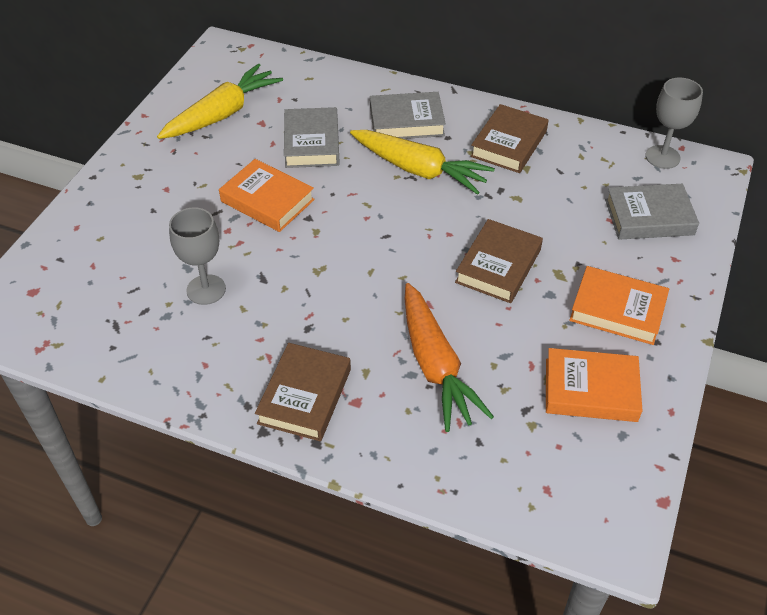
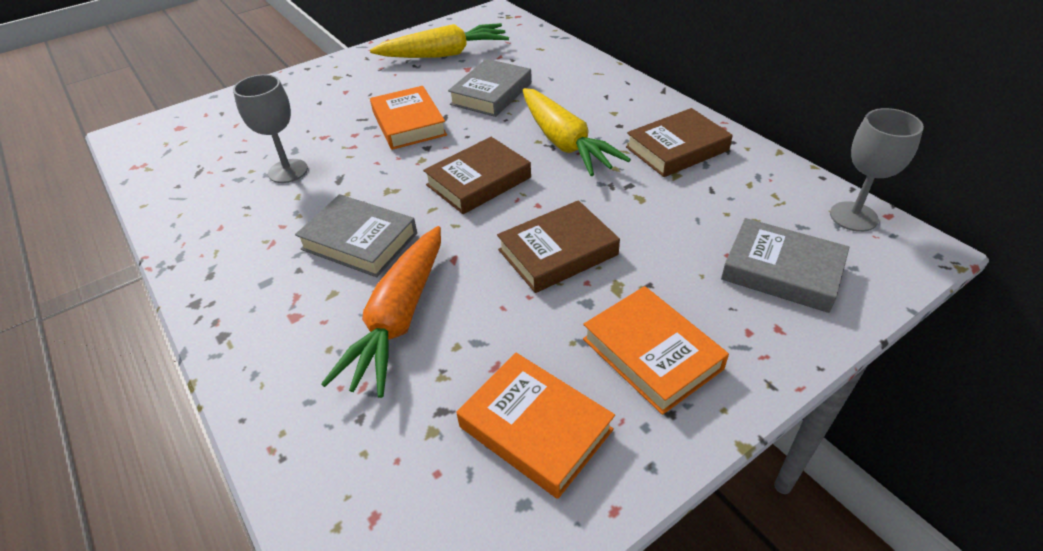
camera: 35 degrees right, 5 degrees down
(304, 396) = (259, 290): brown book -> brown book (478, 181)
(406, 121) = (592, 102): grey book -> grey book (359, 241)

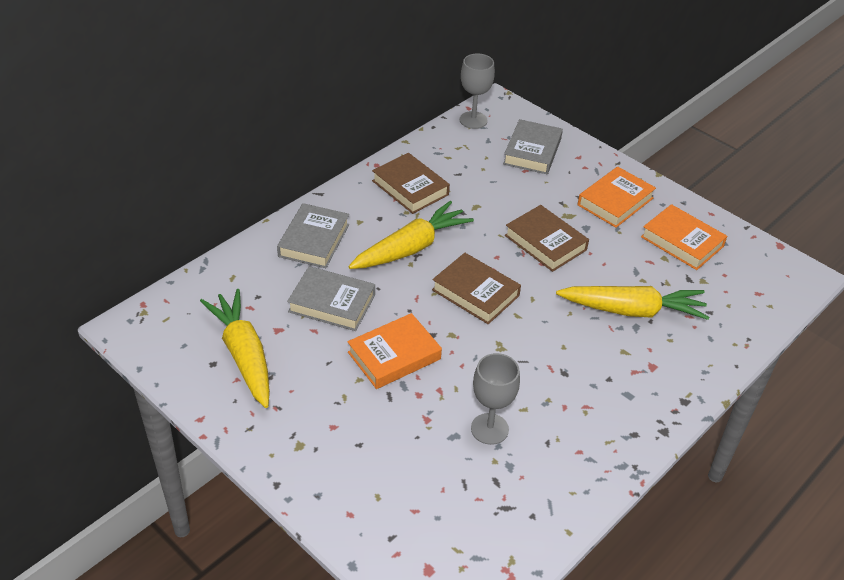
camera: 105 degrees left, 0 degrees up
(359, 241) = (567, 350): grey book -> grey book (314, 240)
(399, 319) = (633, 310): orange carrot -> yellow carrot
(535, 428) = (682, 241): orange book -> orange book turned 75 degrees counterclockwise

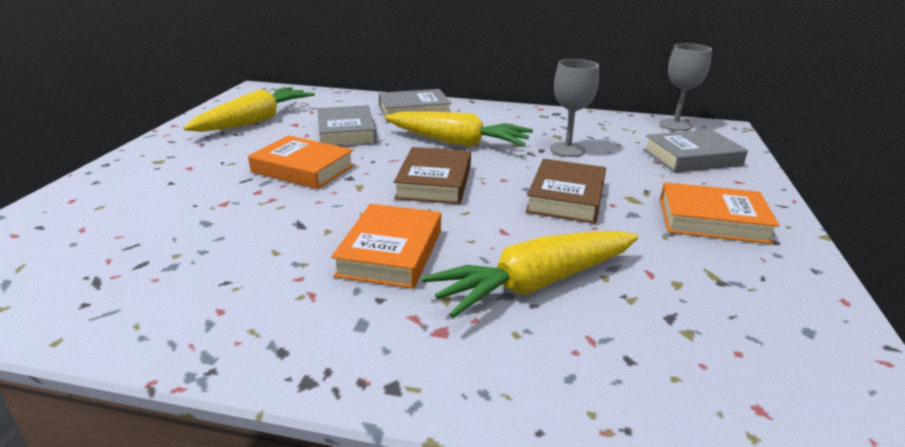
camera: 60 degrees right, 15 degrees down
(410, 188) = (535, 125): brown book -> none
(489, 429) = (228, 239): grey goblet -> grey goblet (567, 149)
(633, 310) = (534, 284): yellow carrot -> yellow carrot turned 90 degrees clockwise
(682, 241) = (735, 290): orange book -> orange book (390, 252)

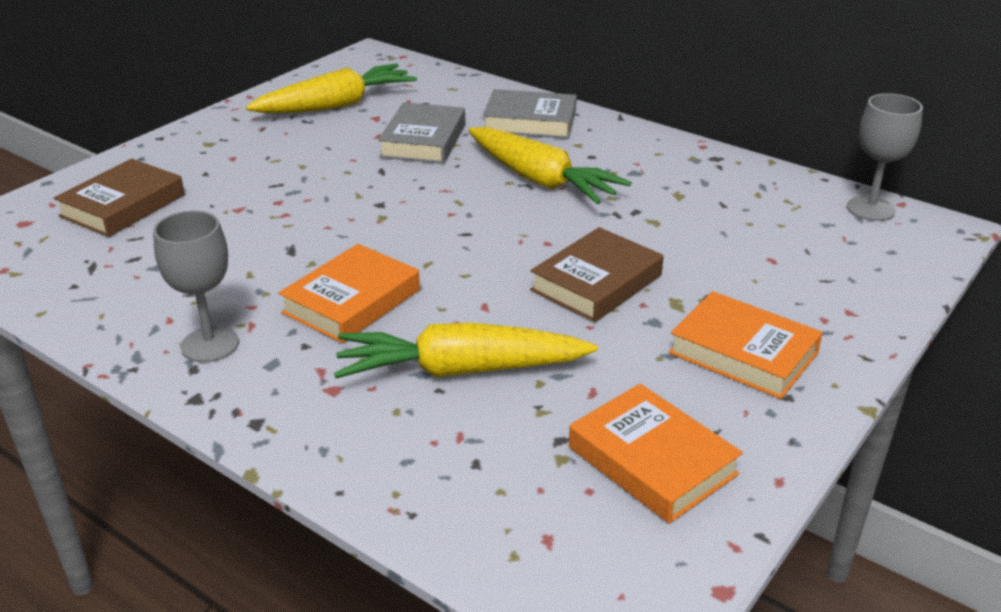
camera: 25 degrees right, 5 degrees up
(303, 169) = (341, 182): orange book -> orange book (652, 461)
(434, 182) = (465, 229): brown book -> brown book (123, 205)
(567, 149) = (669, 218): grey goblet -> grey goblet (210, 344)
(692, 158) = (828, 264): grey book -> none

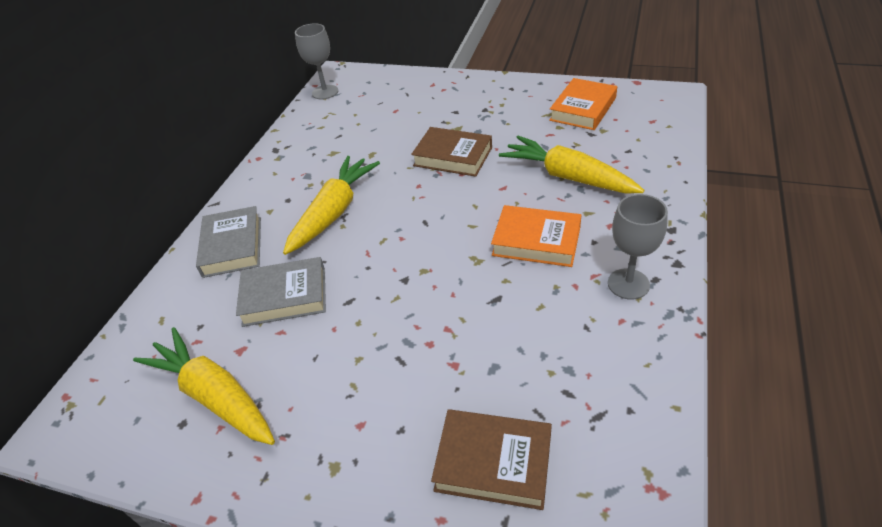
camera: 105 degrees left, 10 degrees up
(459, 370) = (567, 177): yellow carrot -> yellow carrot turned 150 degrees clockwise
(743, 353) = (487, 103): orange book -> none

